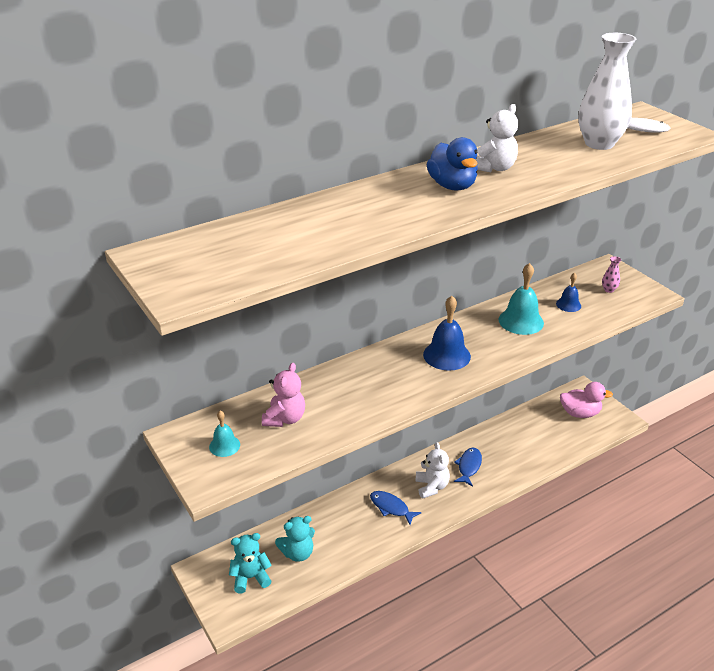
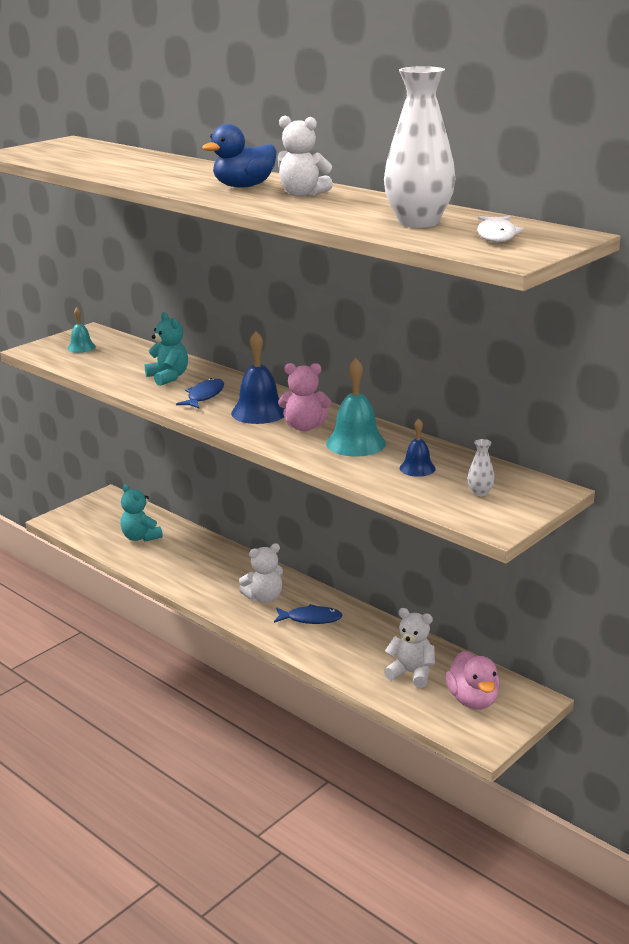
camera: 75 degrees right, 10 degrees down
(250, 578) = (104, 520): turquoise teddy bear -> turquoise teddy bear (168, 377)
(285, 419) = (124, 361): pink teddy bear -> pink teddy bear (304, 427)
(391, 507) = (221, 577): blue fish -> blue fish (204, 396)
(547, 432) = (411, 673): none -> white teddy bear
(609, 290) = (480, 493): pink vase -> white vase

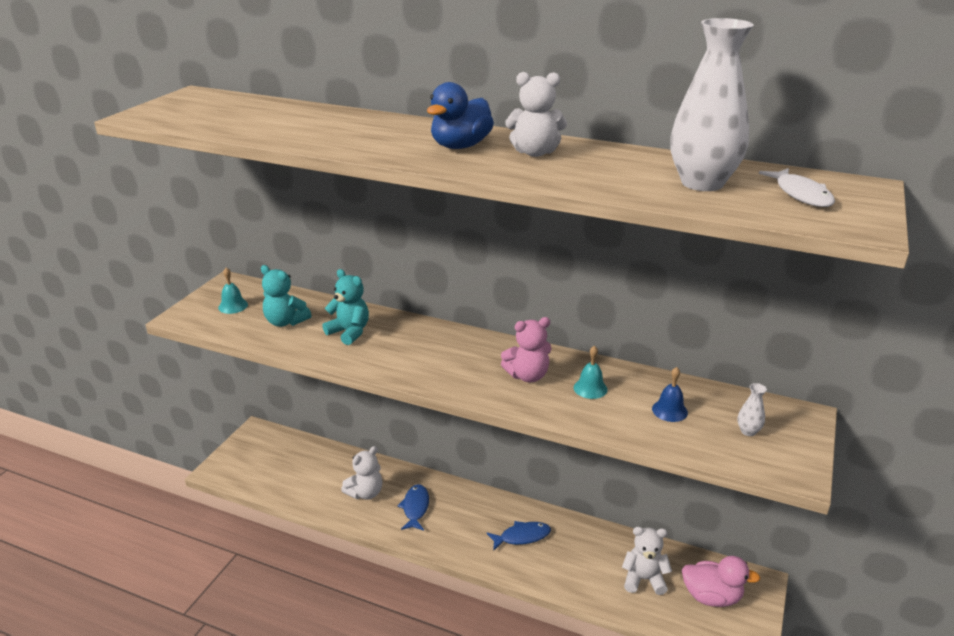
camera: 20 degrees left, 5 degrees up
(140, 537) = (312, 474): turquoise teddy bear -> turquoise teddy bear (285, 322)
(204, 396) = (402, 351): blue fish -> blue fish (415, 508)
(259, 412) = (470, 363): blue bell -> none
(264, 598) = (467, 522): white teddy bear -> white teddy bear (365, 493)
(356, 443) = (590, 388): turquoise bell -> turquoise bell, size x0.57
(473, 700) = (711, 597): pink duck -> pink duck turned 45 degrees counterclockwise

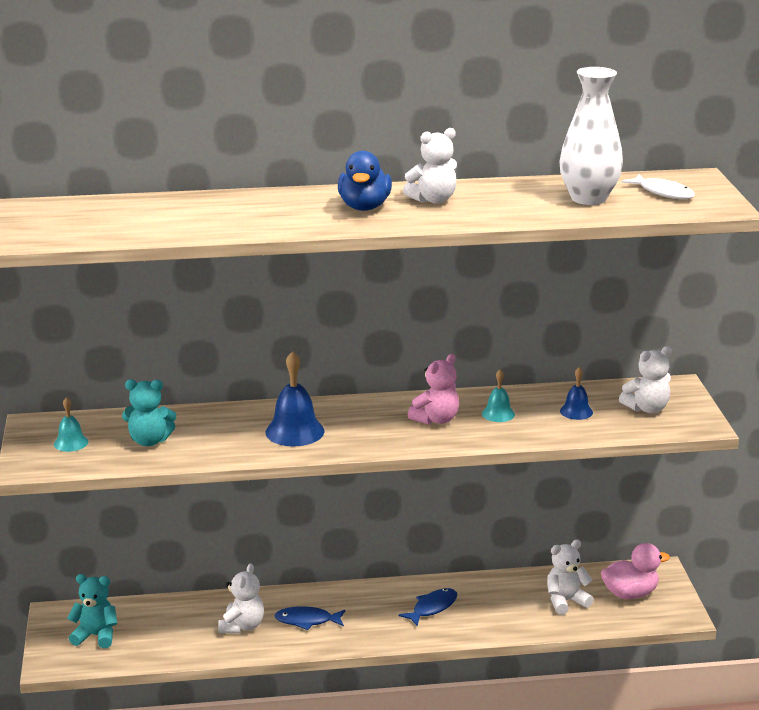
camera: 30 degrees left, 5 degrees down
(349, 332) = (228, 432): turquoise teddy bear -> turquoise teddy bear (96, 636)
(399, 349) = (294, 431): none -> blue bell
(415, 508) = (307, 621): blue fish -> blue fish turned 60 degrees counterclockwise
(748, 431) = (647, 408): white vase -> white teddy bear

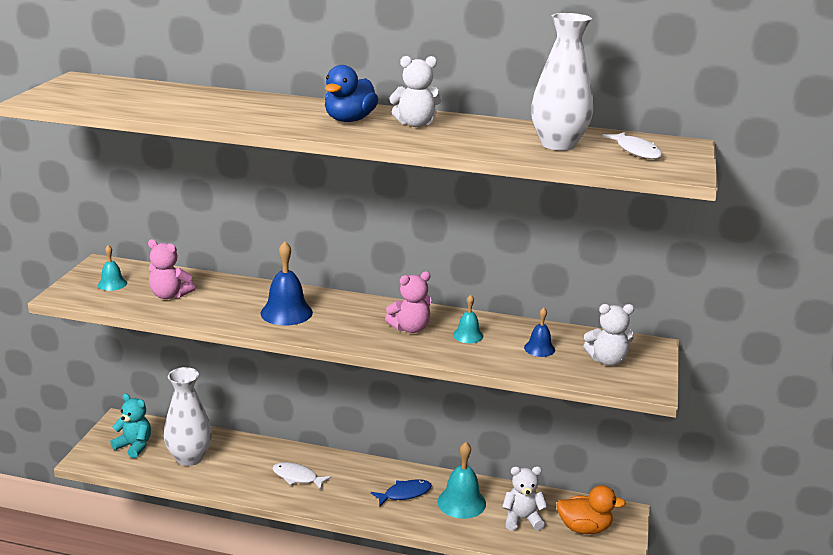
camera: 20 degrees right, 0 degrees up
(149, 441) = (169, 295): turquoise teddy bear -> pink teddy bear
(171, 631) = (189, 458): none -> white vase
(242, 626) = (245, 468): white teddy bear -> none
(307, 621) = (297, 477): blue fish -> white fish
(495, 601) = (461, 502): none -> turquoise bell
(630, 594) = (584, 528): pink duck -> orange duck

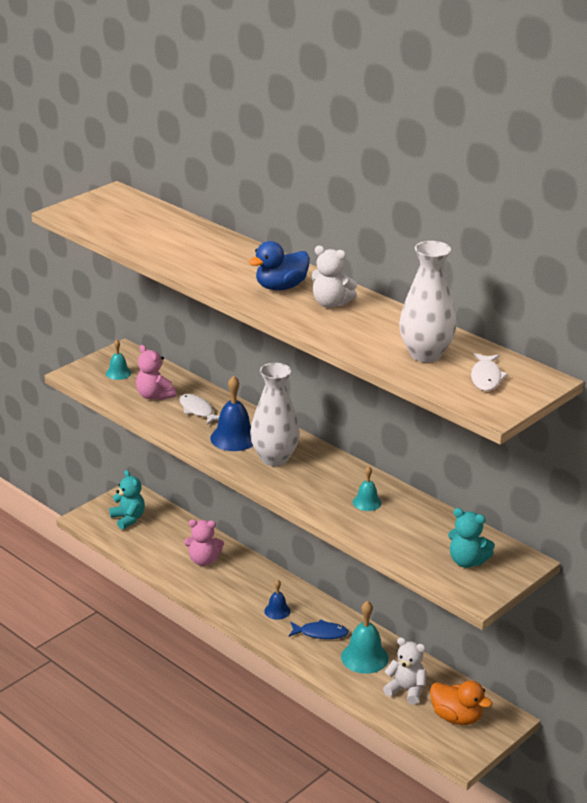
camera: 30 degrees right, 5 degrees up
(189, 458) = (165, 543): white vase -> white vase (274, 458)
(297, 477) = (241, 589): white fish -> white fish (197, 410)
(410, 328) = (323, 482): pink teddy bear -> pink teddy bear (203, 560)
(539, 348) = (417, 533): blue bell -> blue bell (277, 611)
(607, 360) = (467, 561): white teddy bear -> turquoise teddy bear

